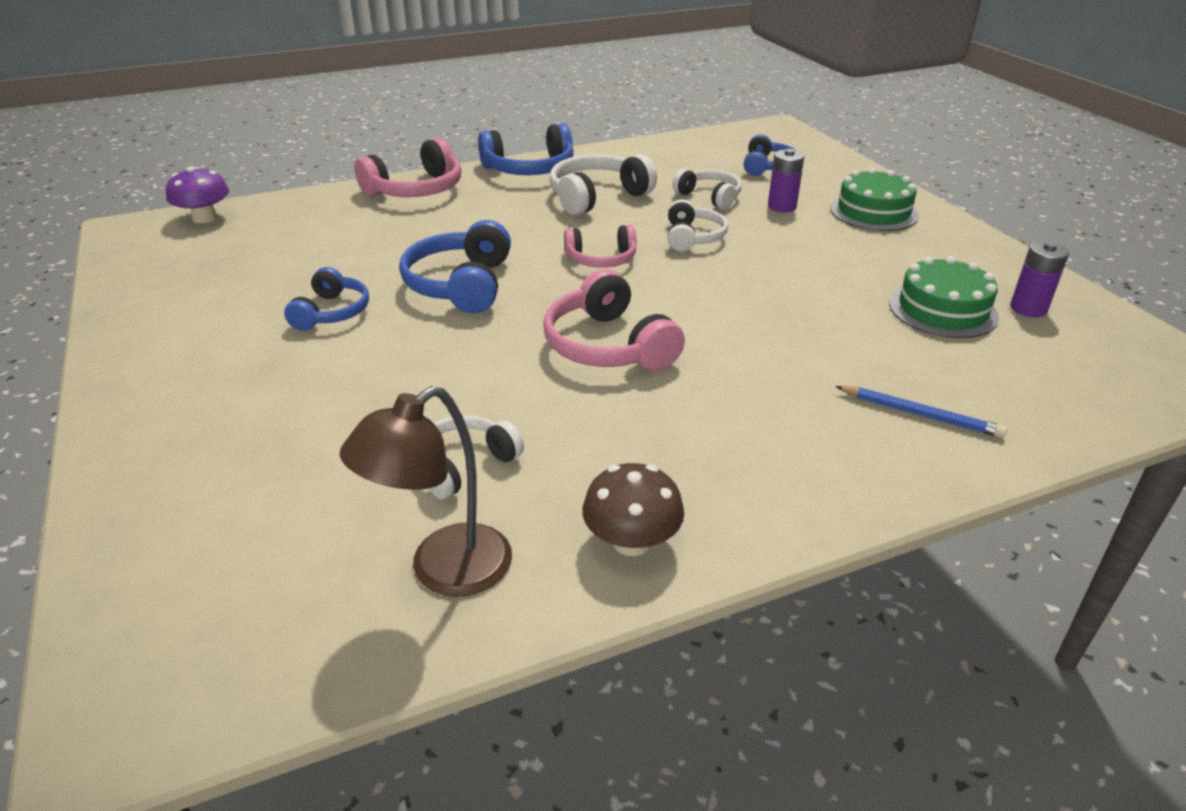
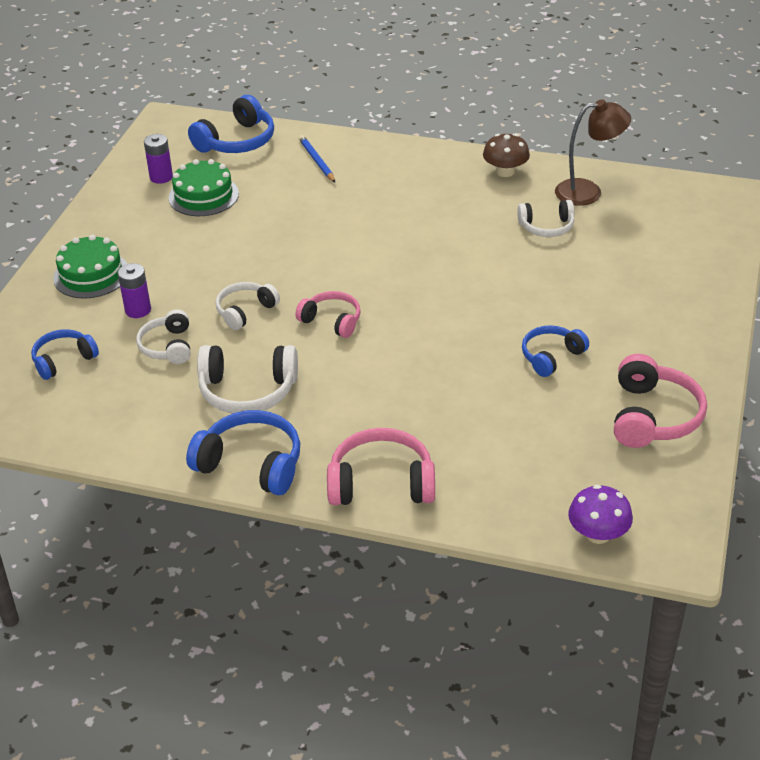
camera: 140 degrees left, 5 degrees up
(461, 285) = (448, 342): blue headphones -> blue headphones (237, 141)
(608, 346) = (409, 256): pink headphones -> pink headphones (653, 416)

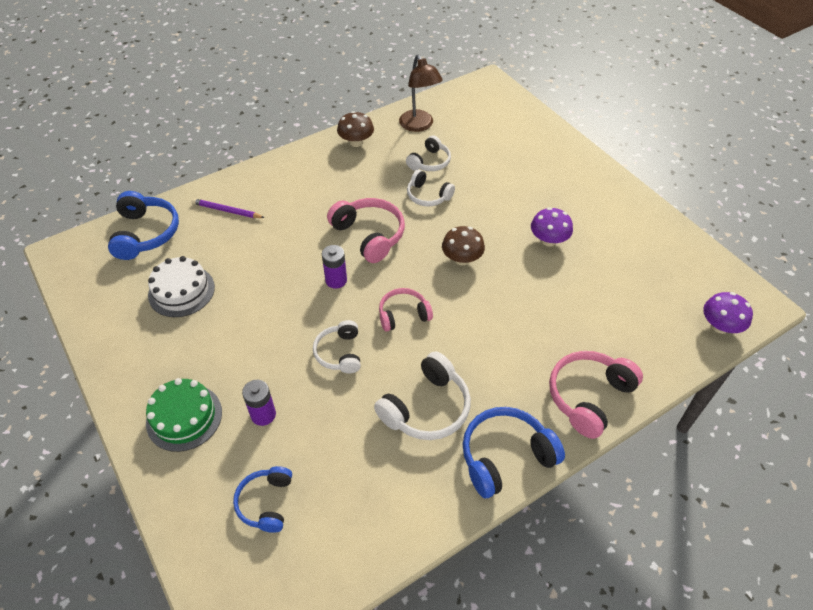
camera: 50 degrees left, 10 degrees up
(161, 177) = (125, 300): purple battery -> purple battery (336, 280)
(168, 346) = (326, 423): white headphones -> white headphones (428, 196)
(203, 196) = (181, 291): green cake -> white cake
(316, 161) = (227, 211): blue pencil -> purple pencil
(446, 316) = (462, 259): none -> brown mushroom
(551, 356) = (548, 240): blue headphones -> purple mushroom
(588, 192) = (419, 125): brown lamp -> brown lamp turned 120 degrees clockwise
(653, 416) = (641, 236): pink headphones -> pink headphones (369, 235)

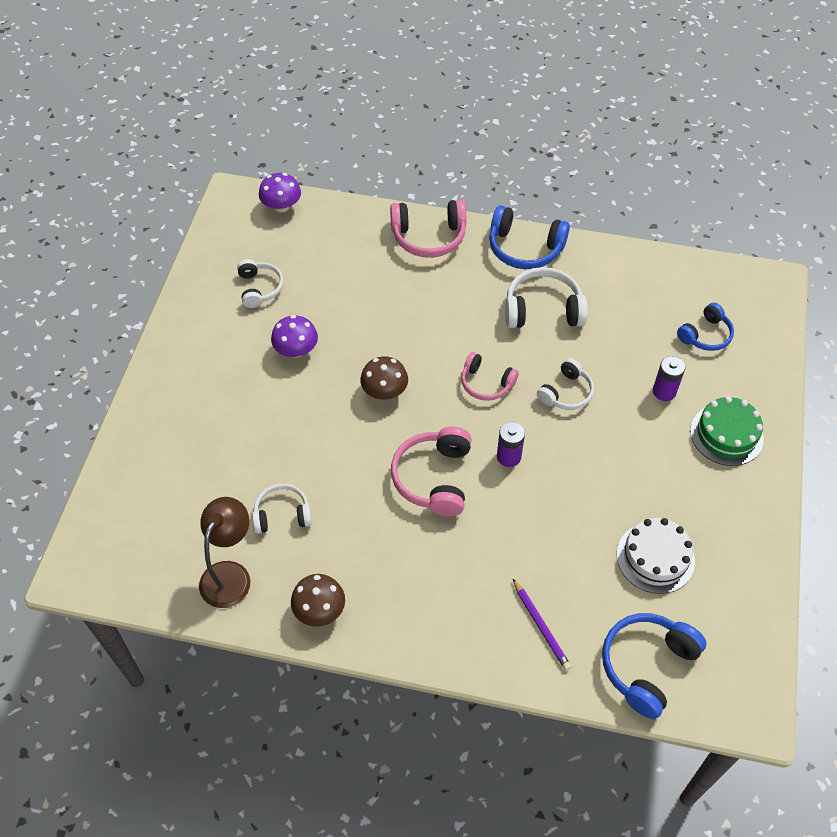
camera: 135 degrees left, 5 degrees up
(428, 196) = (333, 476): white headphones -> white headphones (259, 288)

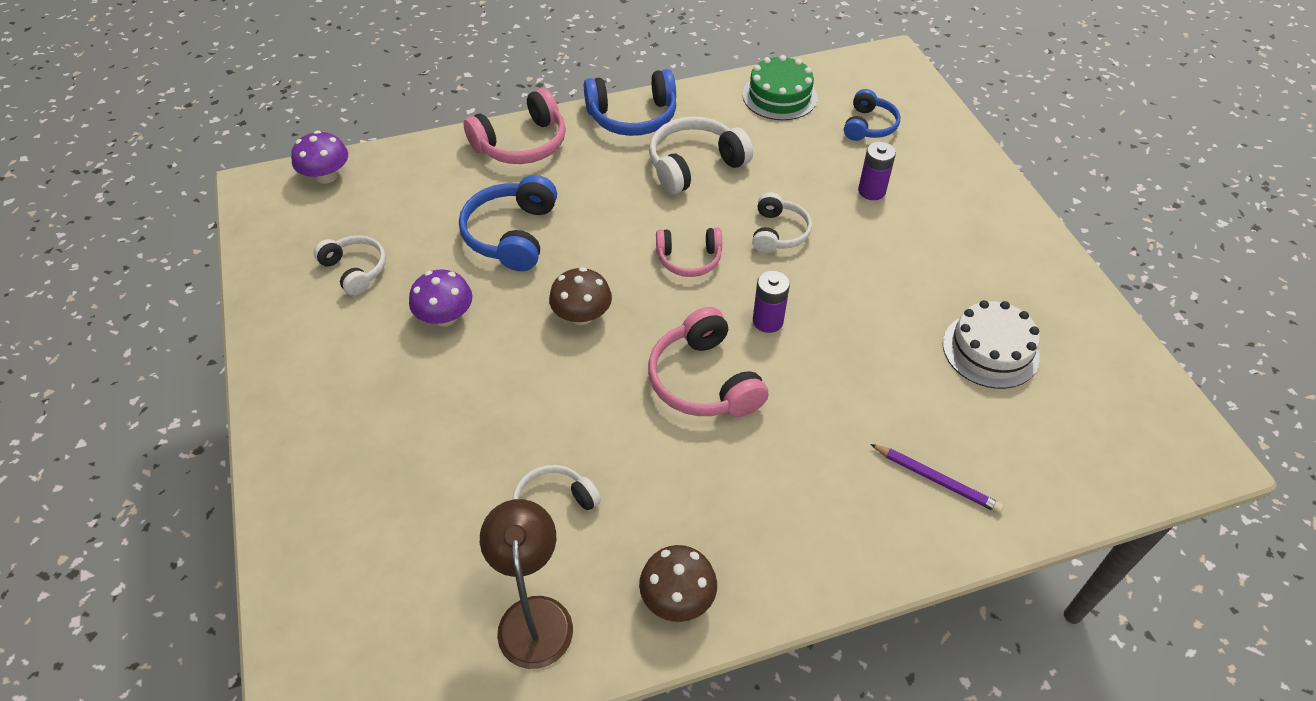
camera: 30 degrees left, 5 degrees down
(647, 666) = (1071, 463): blue headphones -> blue headphones (512, 234)
(726, 434) = (960, 204): green cake -> green cake (779, 96)

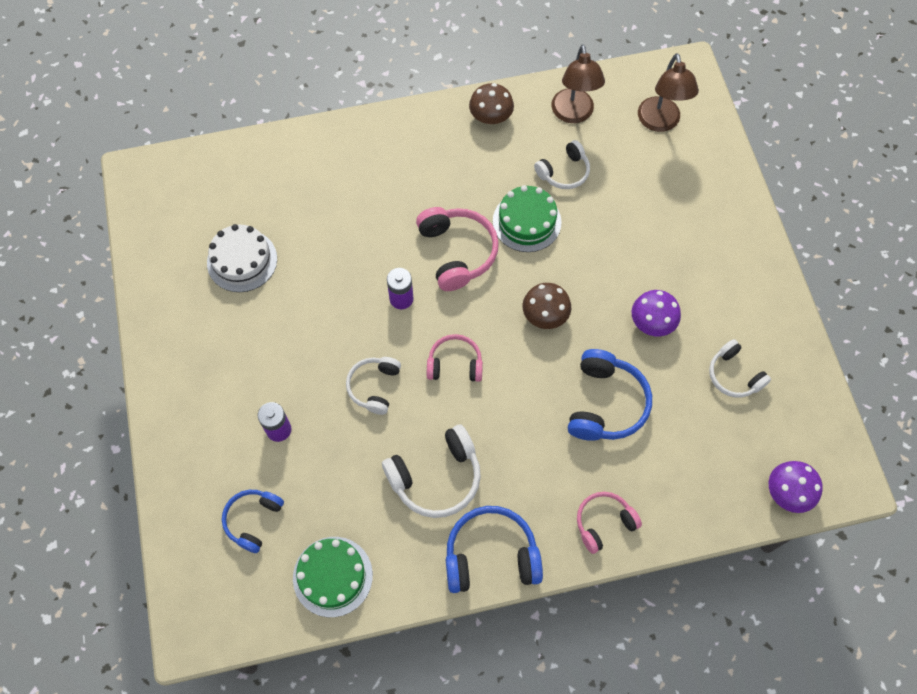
camera: 175 degrees left, 15 degrees up
(383, 611) = (660, 122): none -> brown lamp
(522, 144) = (604, 523): pink headphones -> pink headphones, size x0.64
(609, 428) = (527, 221): none -> green cake
(936, 480) = (317, 171): purple pencil -> none

